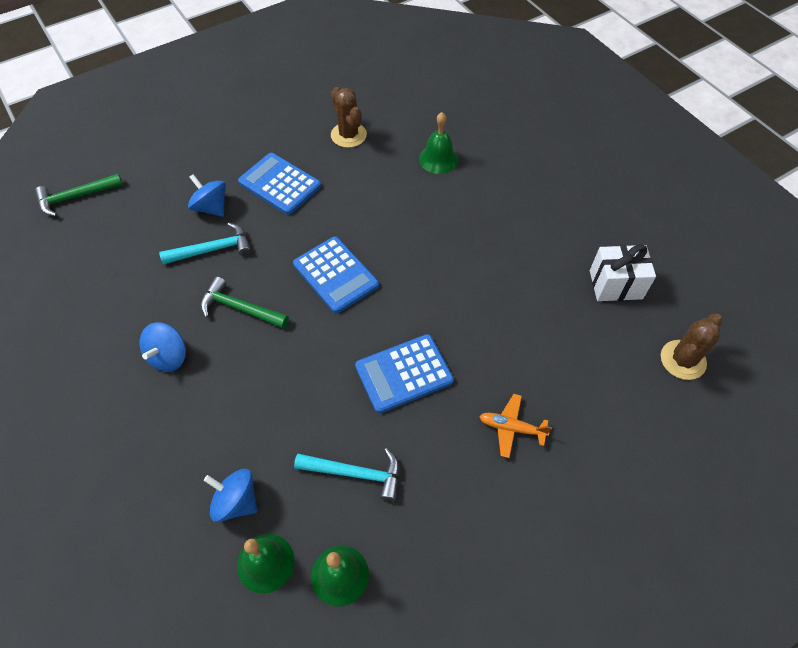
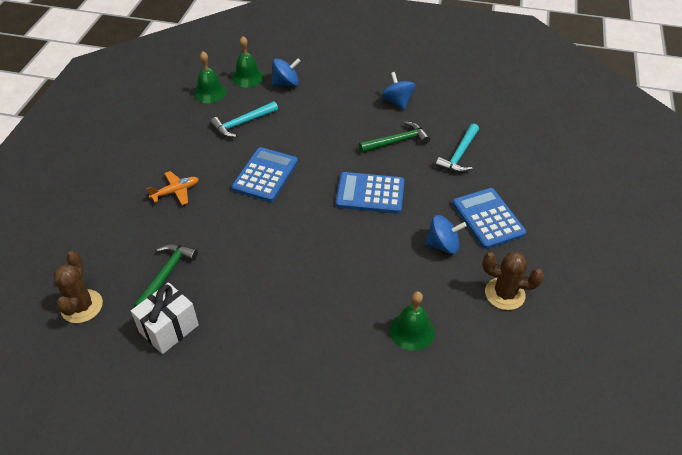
camera: 135 degrees right, 10 degrees down
(75, 197) = (578, 123): green hammer -> green hammer (166, 275)
(211, 207) = (501, 173): blue spinning top -> blue spinning top (443, 245)
(280, 184) = (488, 218): blue calculator -> blue calculator turned 105 degrees counterclockwise

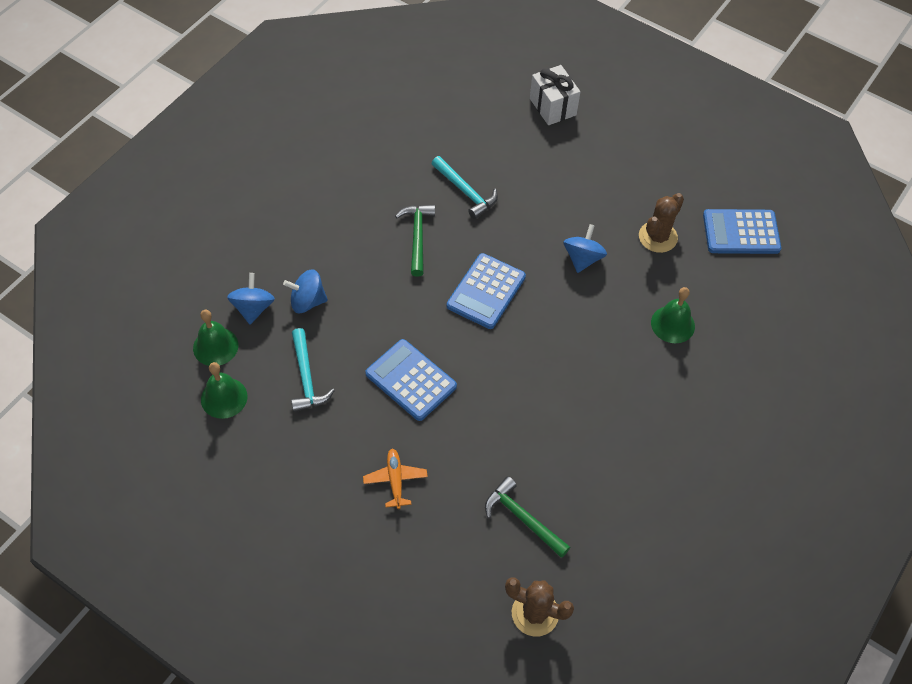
camera: 70 degrees left, 10 degrees up
(169, 328) = (596, 531): white gift -> white gift (552, 107)
(397, 102) = (351, 210): blue spinning top -> blue spinning top (307, 301)
(488, 218) = (564, 208): blue calculator -> blue calculator (741, 232)

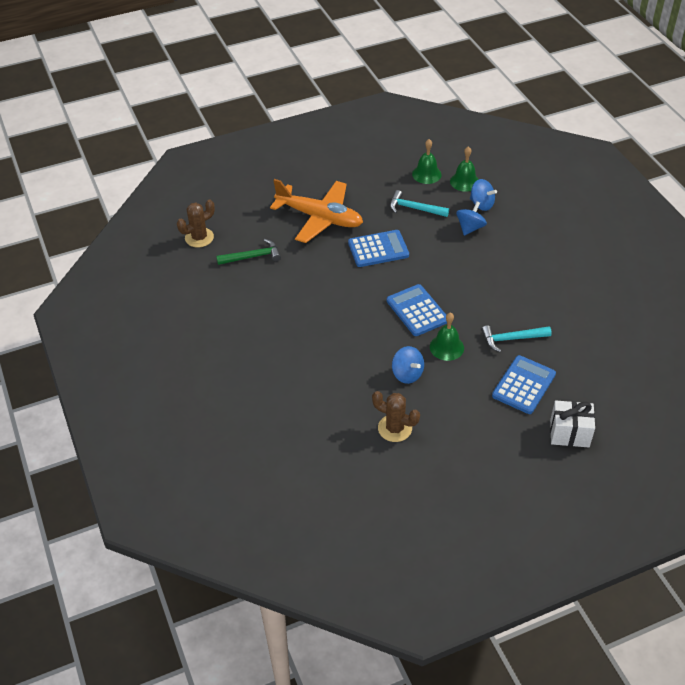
camera: 125 degrees right, 10 degrees down
(395, 480) = (320, 218): orange plane -> orange plane, size x2.33
(417, 237) = (487, 297): green hammer -> none
(658, 237) = (395, 428): brown cactus -> brown cactus turned 45 degrees counterclockwise
(672, 324) = (317, 394): green bell -> green bell (446, 347)
(741, 232) = (361, 484): blue calculator -> blue calculator (524, 385)

